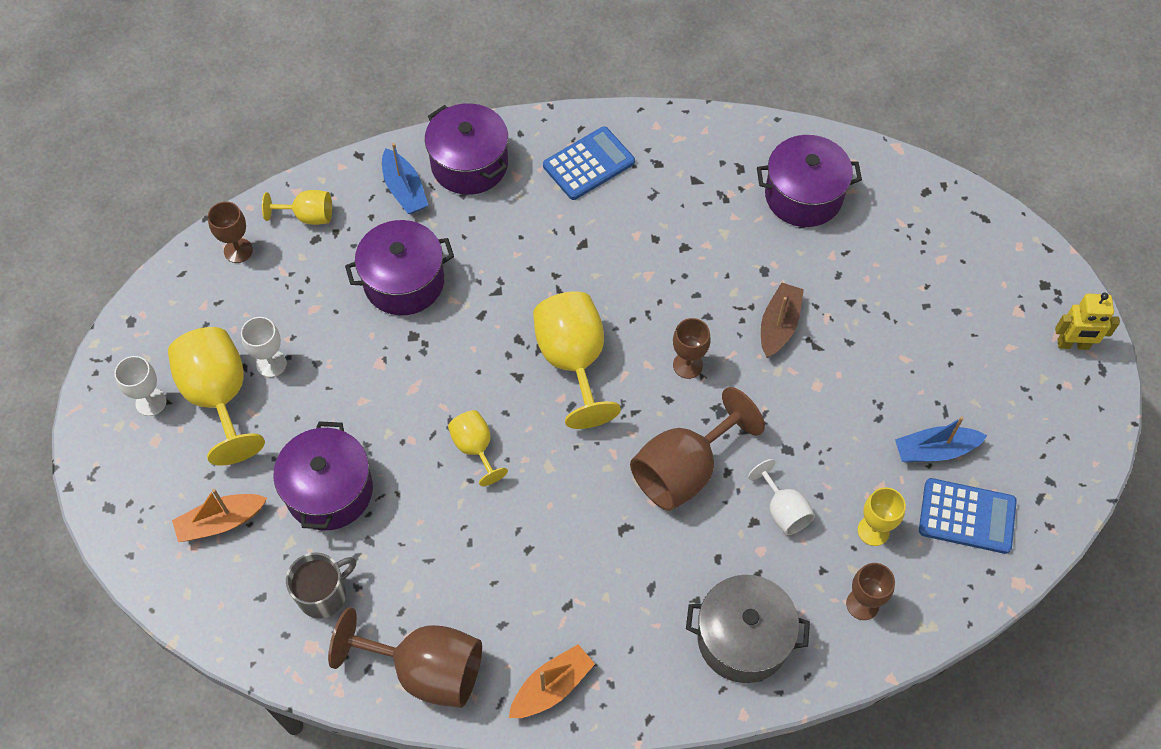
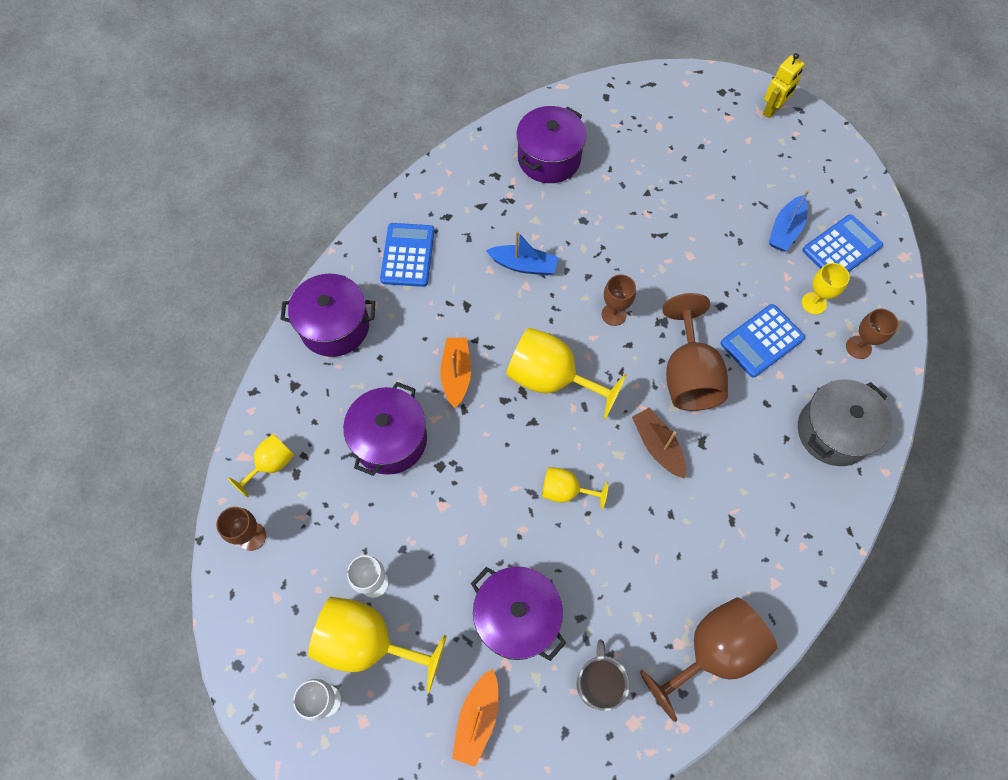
camera: 50 degrees left, 5 degrees up
(404, 190) = (314, 383): blue boat -> blue boat (523, 265)
(552, 687) = (785, 576): orange boat -> orange boat (456, 374)
(779, 325) = (630, 243): brown boat -> brown boat (657, 446)
(783, 510) = (761, 341): white goblet -> blue calculator

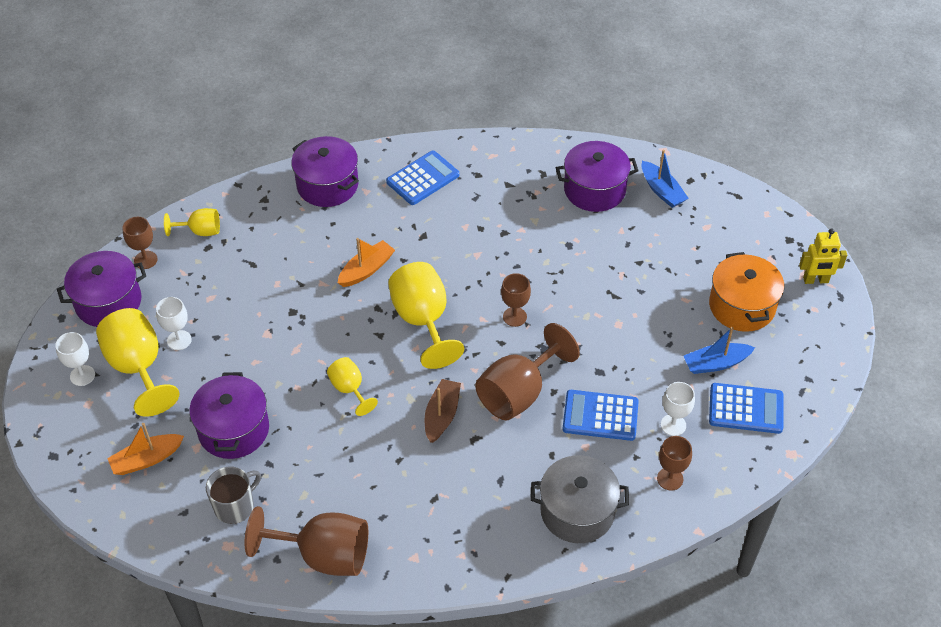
camera: 45 degrees right, 15 degrees down
(390, 439) = (282, 273): purple pot -> purple pot (108, 302)
(523, 265) = (491, 241): blue boat -> blue boat (662, 191)
(751, 170) = (742, 306): none -> orange pot
(813, 303) = (673, 425): yellow goblet -> white goblet

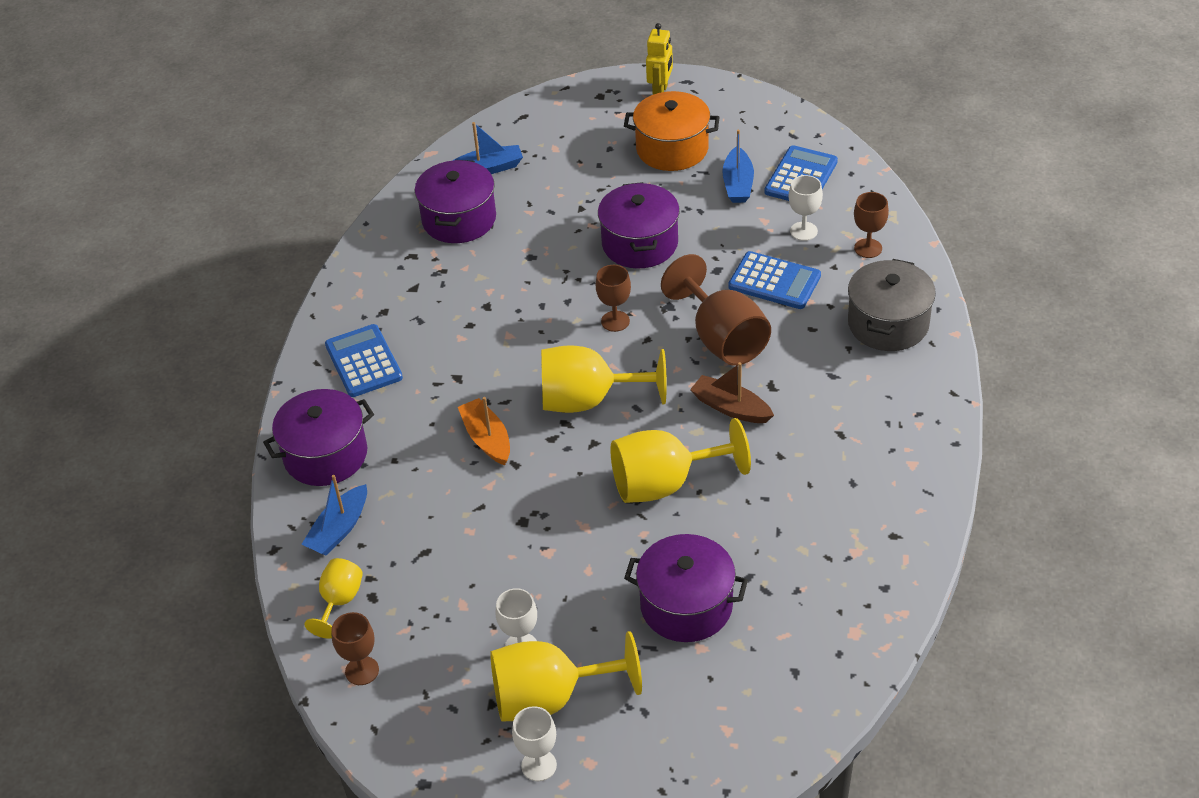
camera: 70 degrees left, 5 degrees down
(108, 302) = (420, 723): purple pot -> purple pot (640, 243)
(146, 459) = (703, 703): orange boat -> none
(235, 506) = (800, 618): grey mug -> none
(262, 212) = (339, 529): none -> blue boat
(323, 555) = (890, 543): brown goblet -> none
(350, 389) = (665, 483): yellow goblet -> yellow goblet, size x1.83
(600, 416) = (774, 281): blue calculator -> blue calculator turned 90 degrees counterclockwise

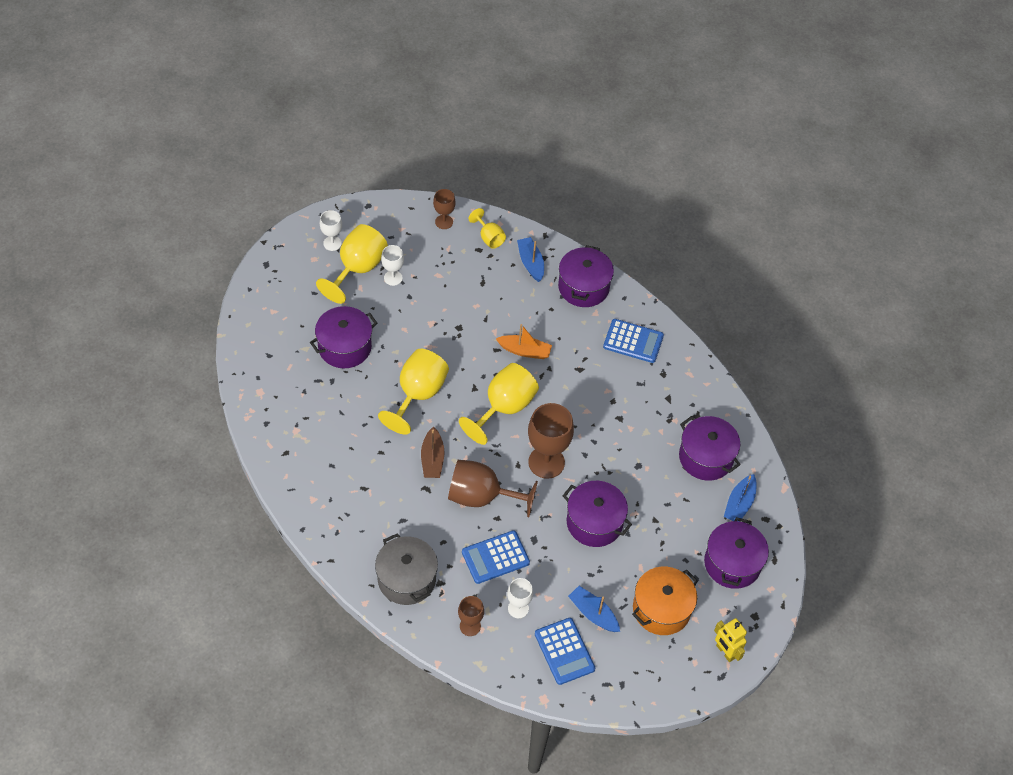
camera: 125 degrees right, 10 degrees up
(562, 137) = (732, 563): none -> purple pot
(615, 321) = (546, 462): brown goblet -> brown goblet, size x1.83
(730, 408) = (432, 459): brown boat -> brown boat turned 105 degrees clockwise

